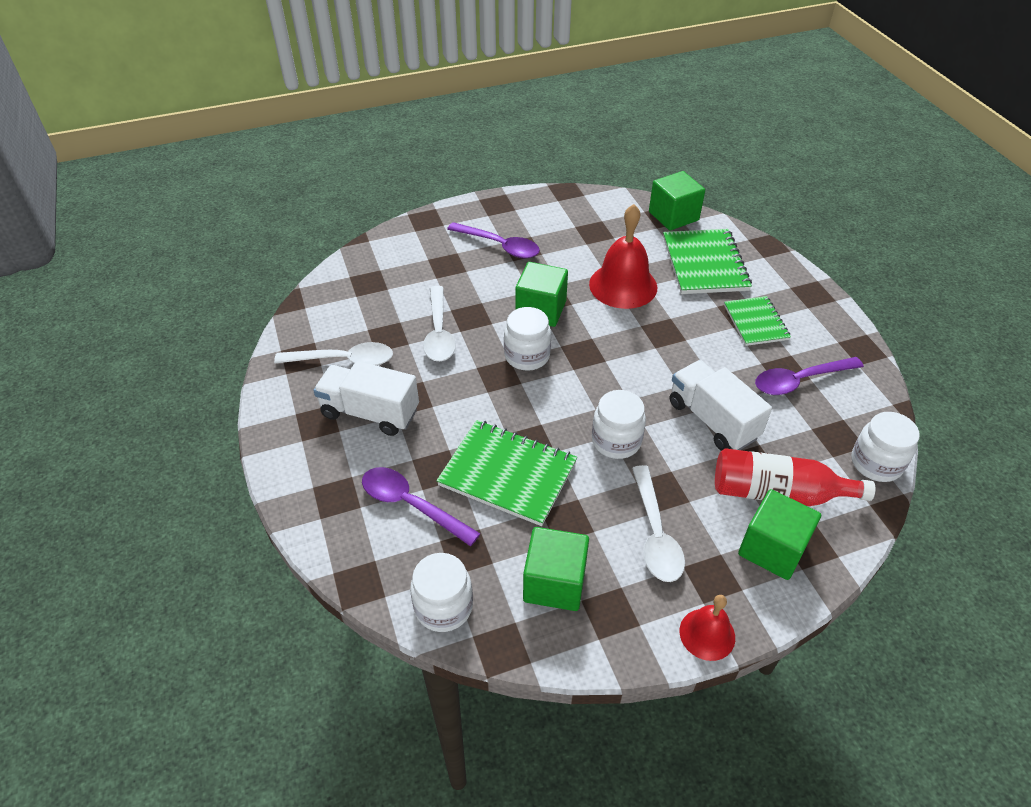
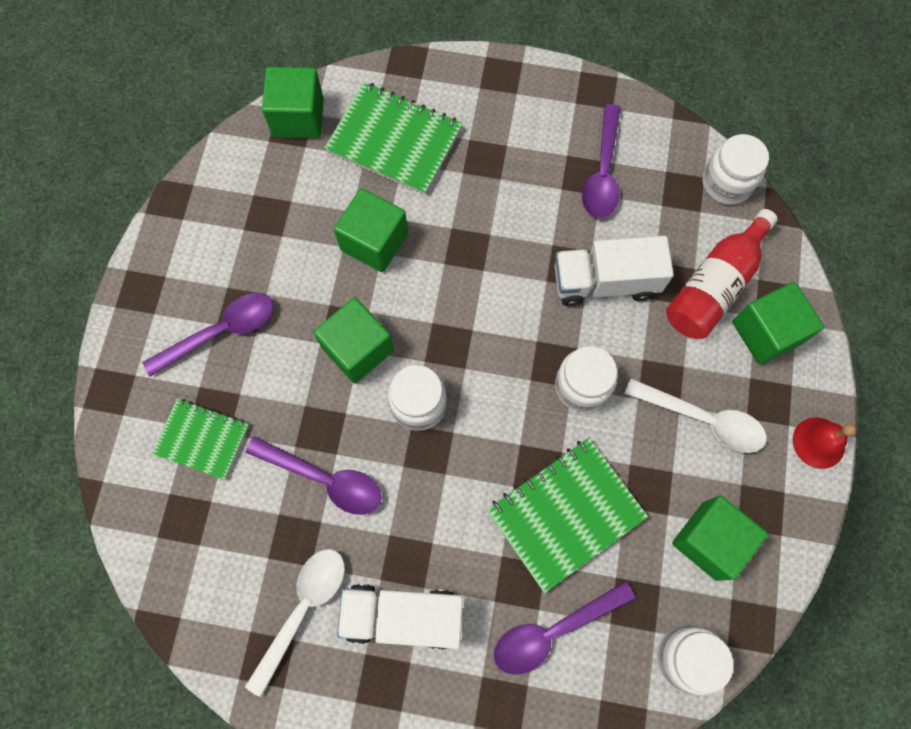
camera: 60 degrees left, 25 degrees up
(370, 412) = (403, 616): white truck -> white truck turned 45 degrees clockwise
(439, 332) = (324, 479): white spoon -> purple spoon
(623, 285) = (374, 242): red bell -> green cube
(755, 322) = (507, 154): green notebook -> green notebook (202, 439)

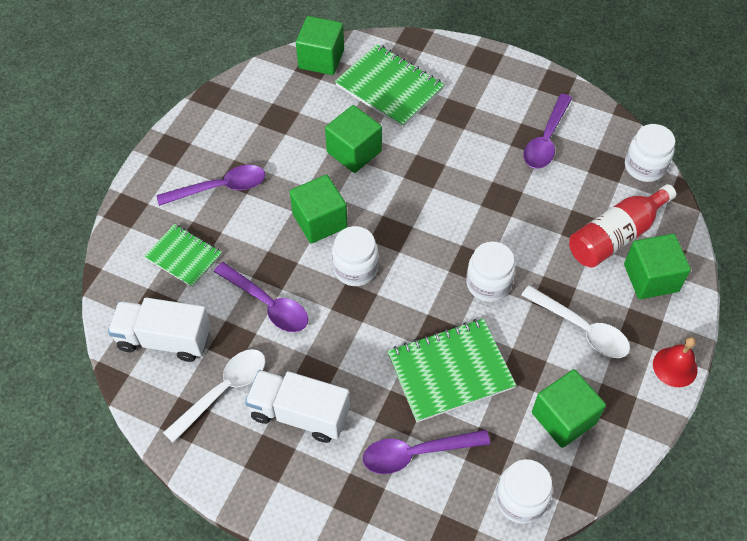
camera: 15 degrees right, 15 degrees down
(605, 282) = (527, 215): white truck -> white truck (164, 339)

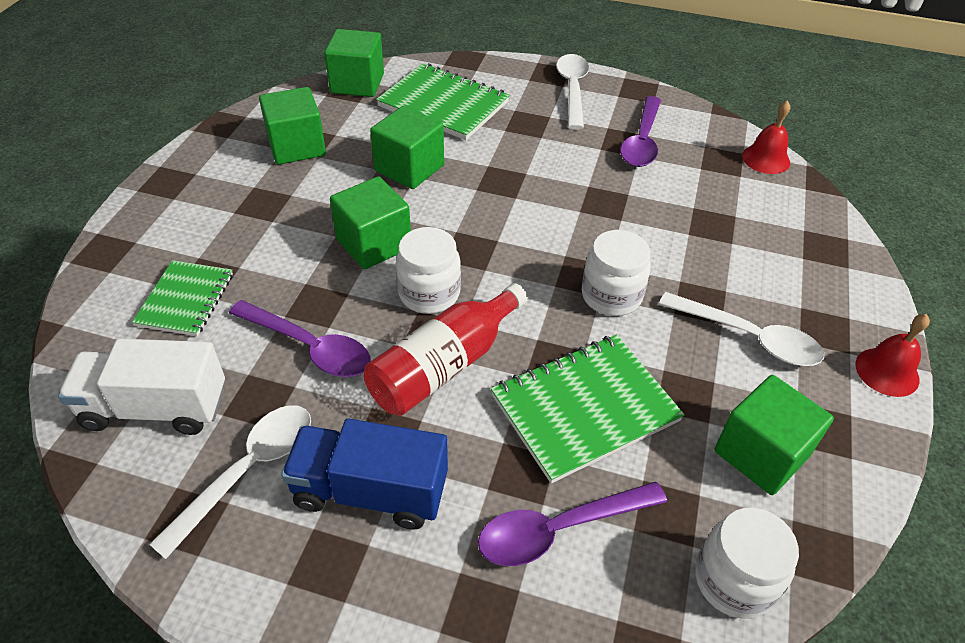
camera: 10 degrees left, 10 degrees down
(184, 257) = (185, 300): green notebook -> green notebook turned 75 degrees clockwise
(220, 188) = (236, 218): purple spoon -> none
(300, 413) = (370, 491): white truck -> blue truck
(500, 79) = (572, 89): none -> white spoon
(615, 236) = (756, 230): red bottle -> red bottle (444, 365)
(644, 166) = (766, 159): white jar -> red bell
(651, 278) = (816, 271): green cube -> green cube (296, 146)

